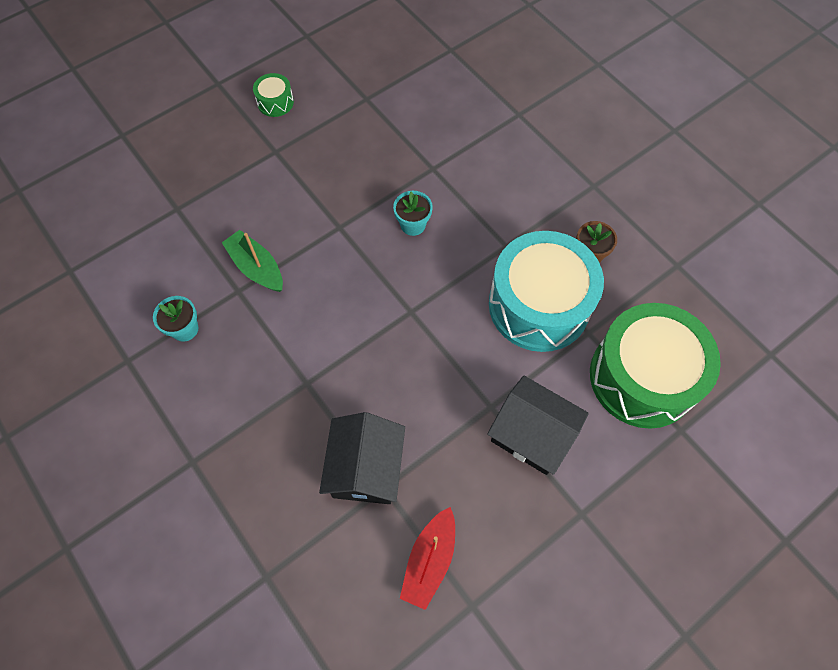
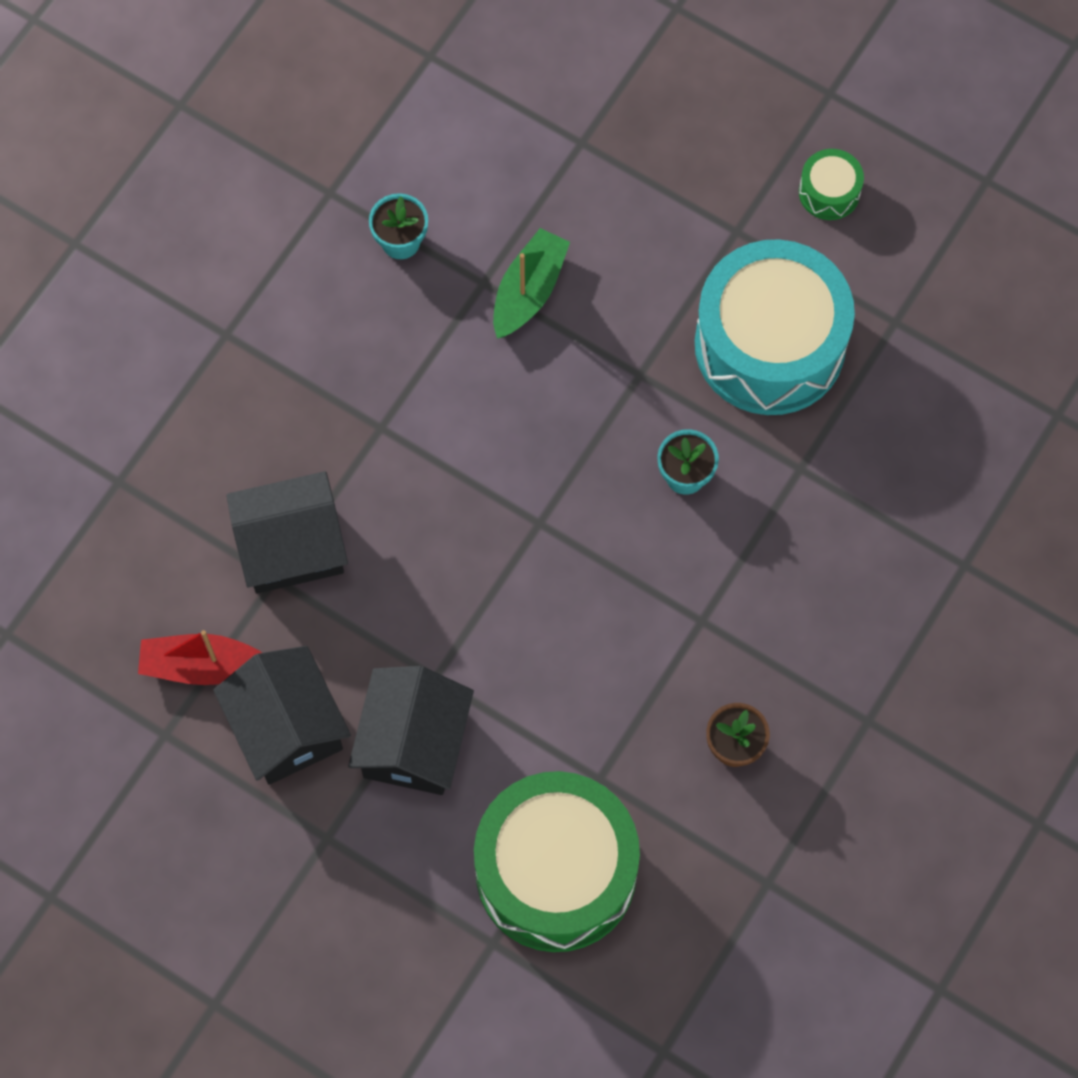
camera: 70 degrees right, 5 degrees up
(495, 515) = (286, 727): none -> black house
(539, 305) = (618, 696): turquoise drum -> turquoise drum (769, 345)

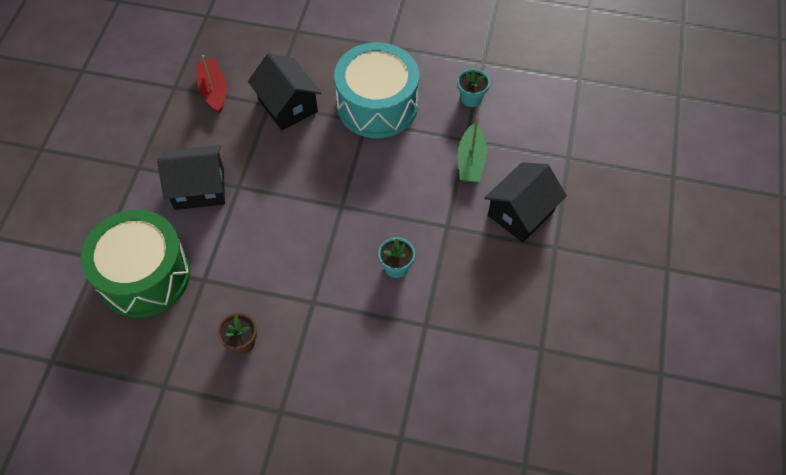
camera: 70 degrees right, 10 degrees down
(286, 727) = (192, 133): black house -> black house (521, 213)
(529, 291) = (471, 161): green boat -> green boat turned 90 degrees clockwise
(769, 345) = (494, 285): turquoise drum -> turquoise drum (377, 105)
(829, 192) = (605, 287): green drum -> none

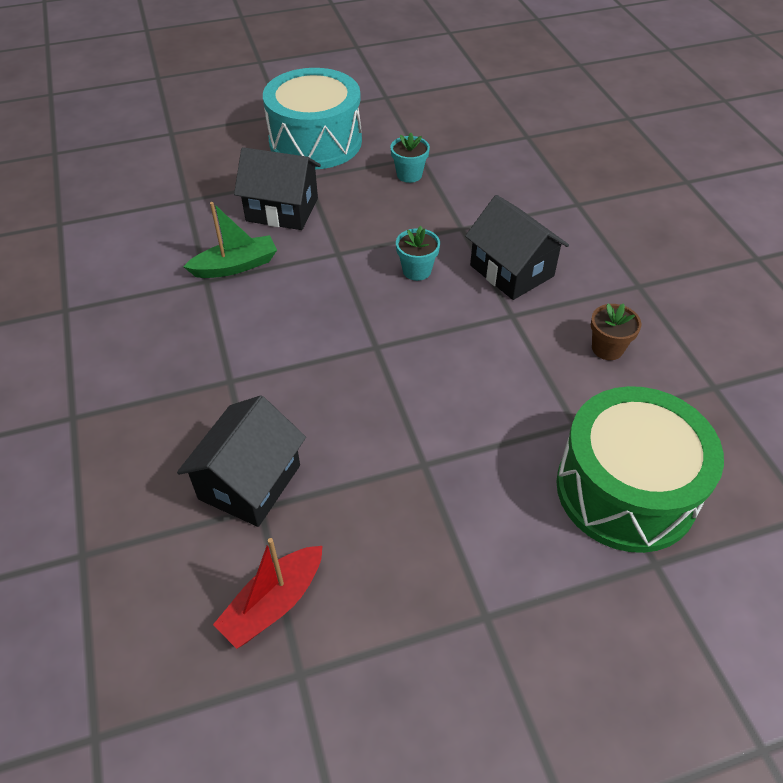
camera: 120 degrees left, 10 degrees down
(199, 188) = (460, 508): black house -> black house (511, 271)
(377, 105) = (194, 381): turquoise drum -> turquoise drum (315, 142)
(471, 98) = (135, 298): turquoise flower pot -> turquoise flower pot (409, 175)

